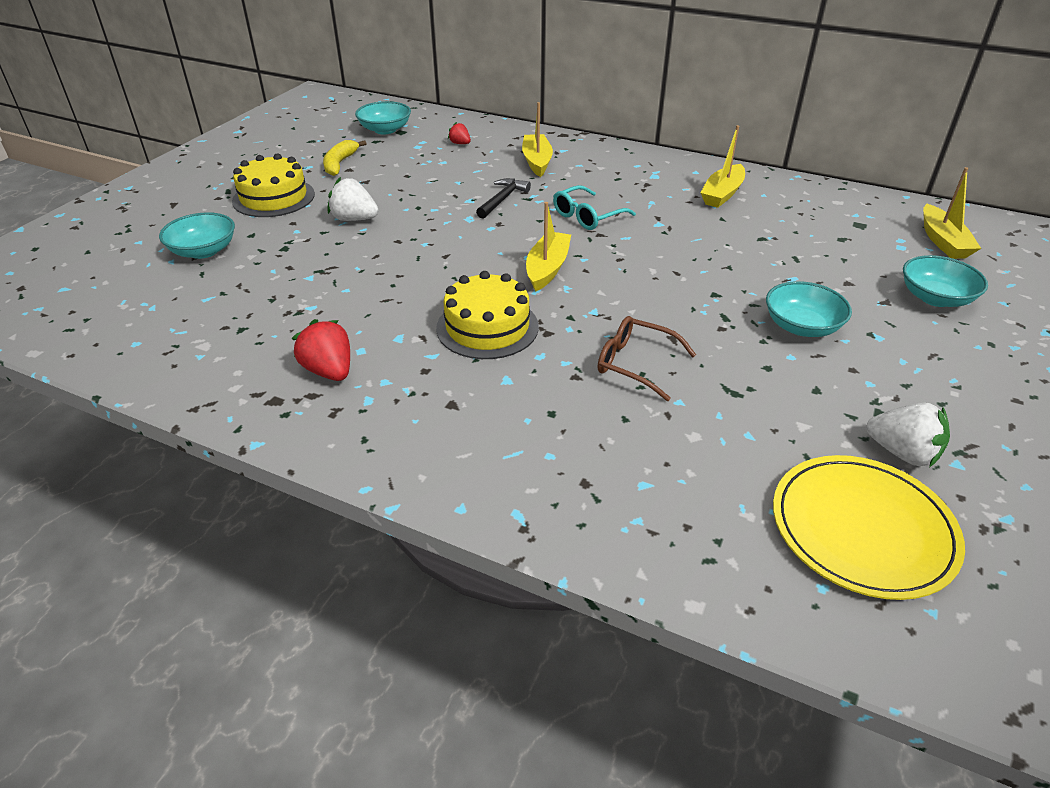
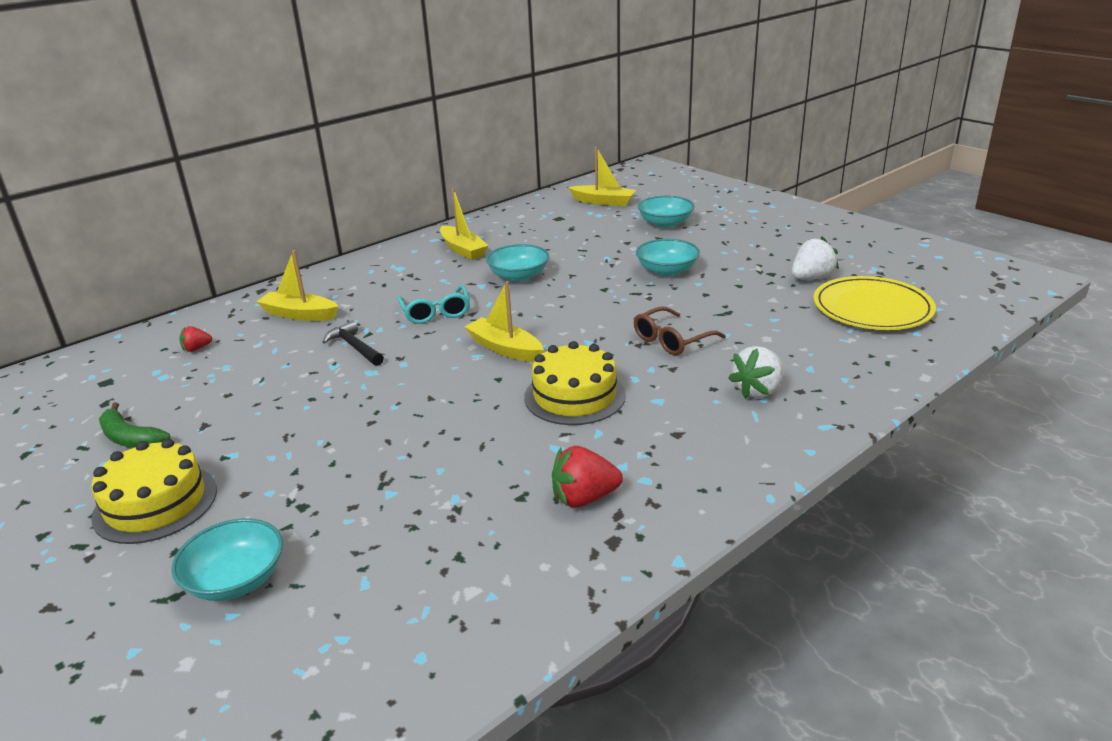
camera: 65 degrees left, 10 degrees down
(340, 163) = (130, 438): yellow banana -> green banana
(354, 219) = (290, 445): white strawberry -> white strawberry (758, 390)
(385, 130) = (83, 392): turquoise bowl -> turquoise bowl (518, 276)

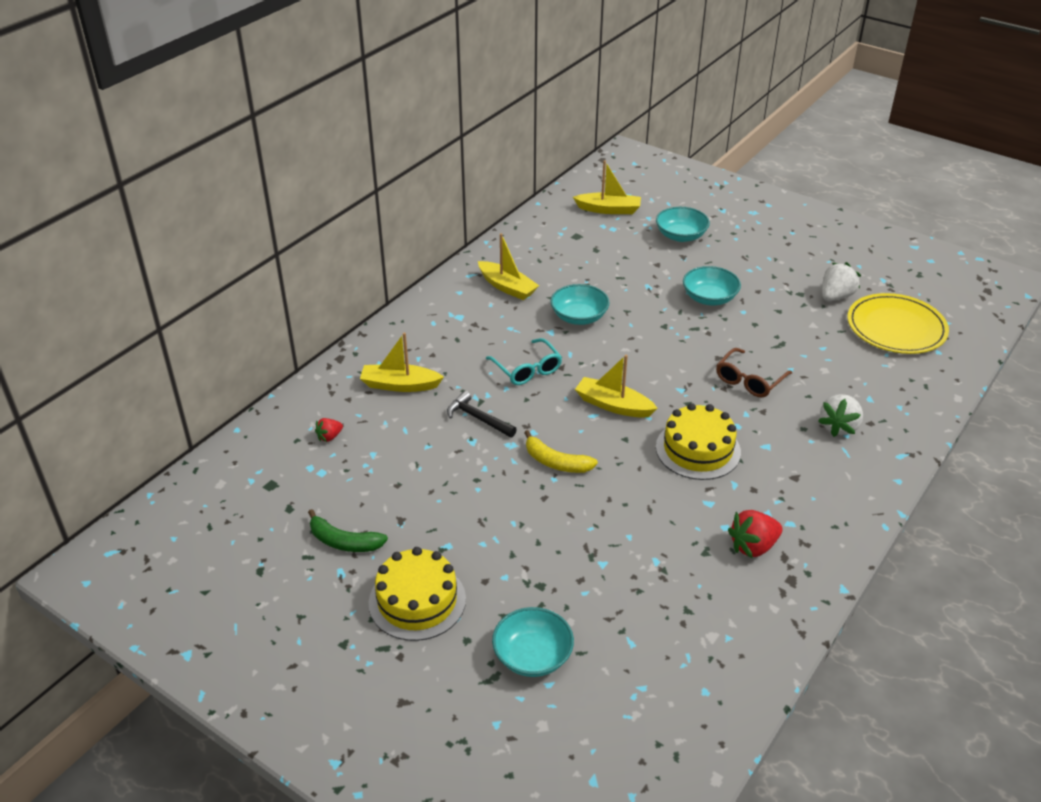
camera: 15 degrees left, 10 degrees up
(407, 392) = (556, 462): none -> yellow banana

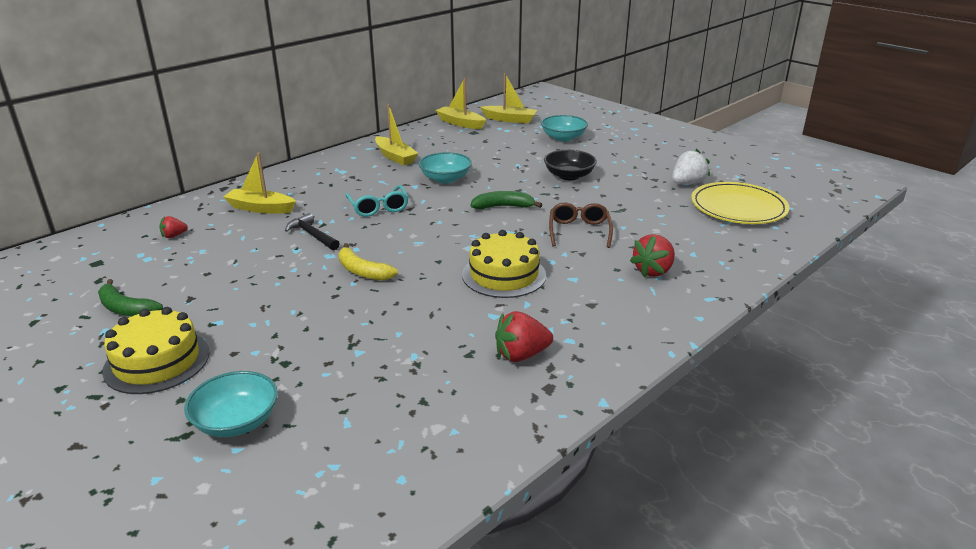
camera: 10 degrees right, 10 degrees down
(613, 405) = (441, 237): yellow boat -> yellow boat (460, 123)
(659, 353) = (503, 207): none -> green banana
(709, 298) = (569, 176): turquoise bowl -> black bowl
(749, 380) = (579, 231): brown glasses -> brown glasses turned 135 degrees clockwise
(839, 426) = (653, 271): white strawberry -> red strawberry

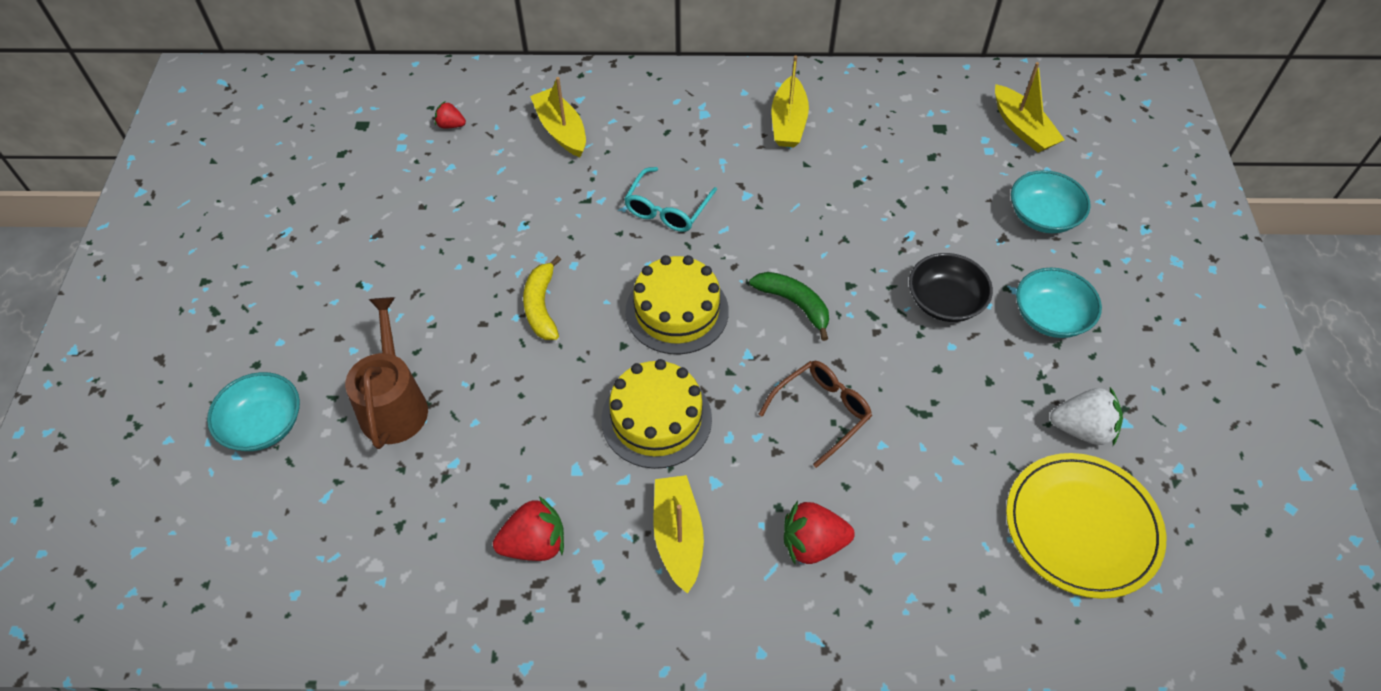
camera: 45 degrees right, 25 degrees up
(126, 309) = (324, 212): green banana -> none
(157, 361) = (283, 302): yellow cake -> yellow cake (677, 311)
(312, 235) = (559, 212): black hammer -> none
(329, 356) = (394, 404): none -> brown watering can
(445, 179) = (794, 205): turquoise bowl -> turquoise bowl (1050, 317)
(460, 123) = (947, 97): yellow boat -> yellow boat (678, 537)
(521, 355) = (534, 544): red strawberry -> red strawberry turned 135 degrees clockwise

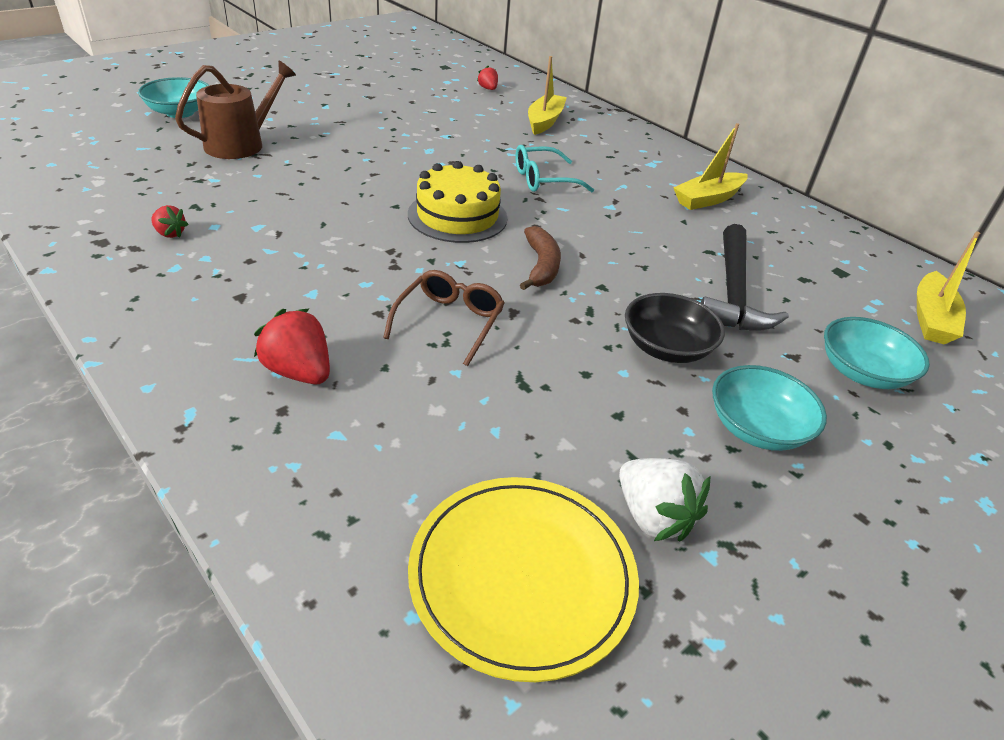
camera: 45 degrees right, 15 degrees down
(534, 544) = (170, 233): red strawberry -> red strawberry, size x0.57
(541, 306) = (388, 164): yellow banana -> none
(656, 419) = (344, 243): yellow cake -> none
(678, 537) = (237, 295): yellow boat -> none
(794, 304) = (541, 266): green banana -> brown banana
(821, 412) = (449, 322): brown glasses -> brown glasses turned 75 degrees counterclockwise
(916, 212) = (733, 293): none -> black hammer

